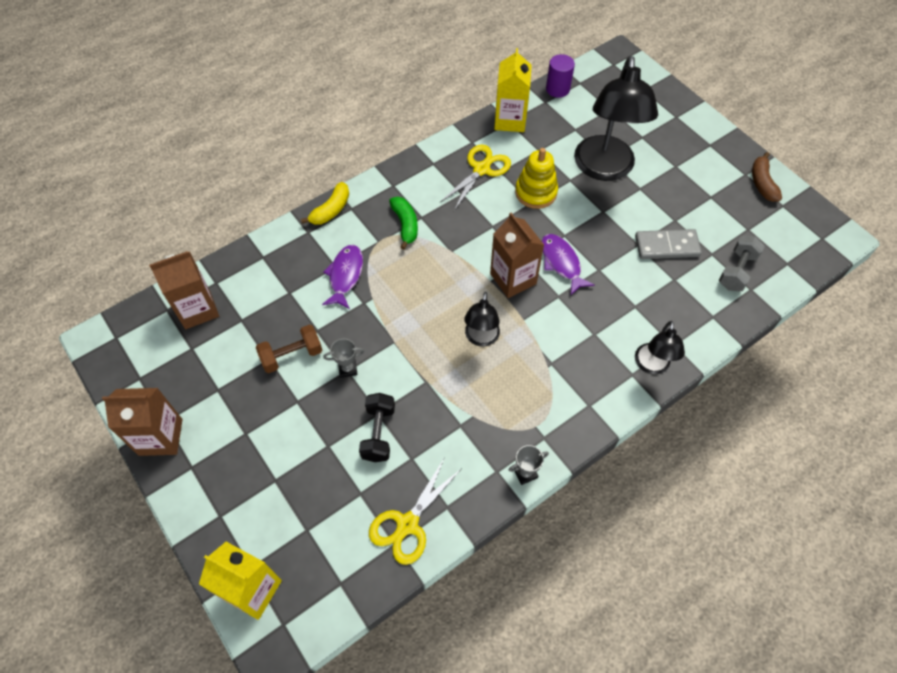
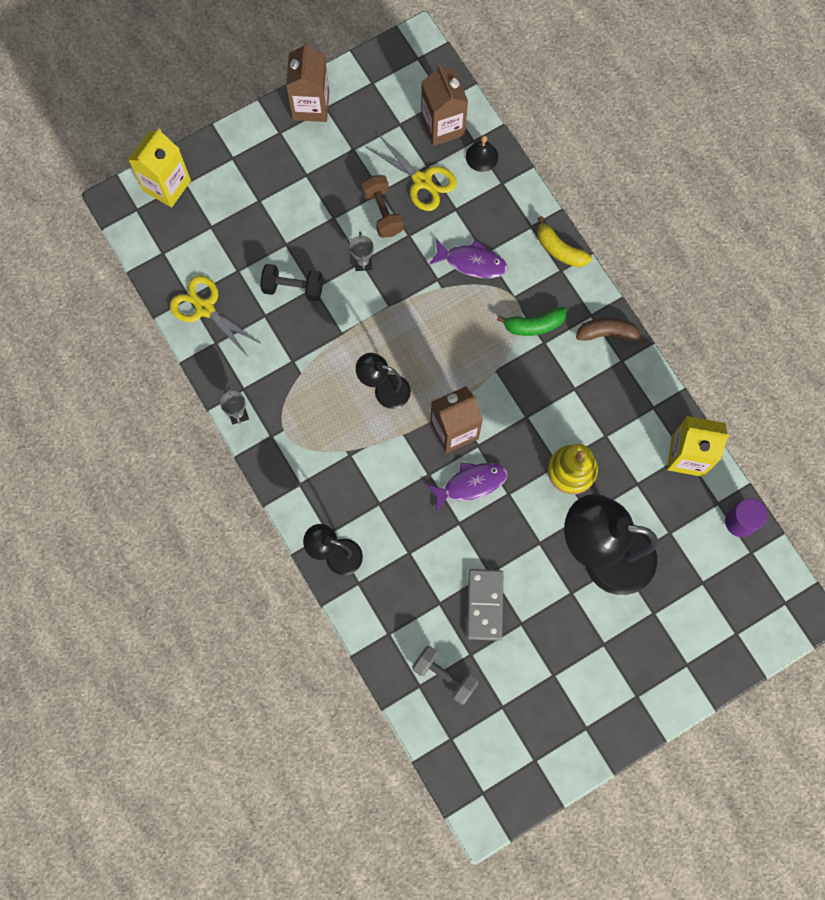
camera: 95 degrees right, 15 degrees up
(233, 274) = (482, 156): none -> black bell
(481, 169) = (609, 413): yellow scissors -> yellow scissors (422, 181)
(762, 183) = (571, 744): brown banana -> brown banana (608, 333)

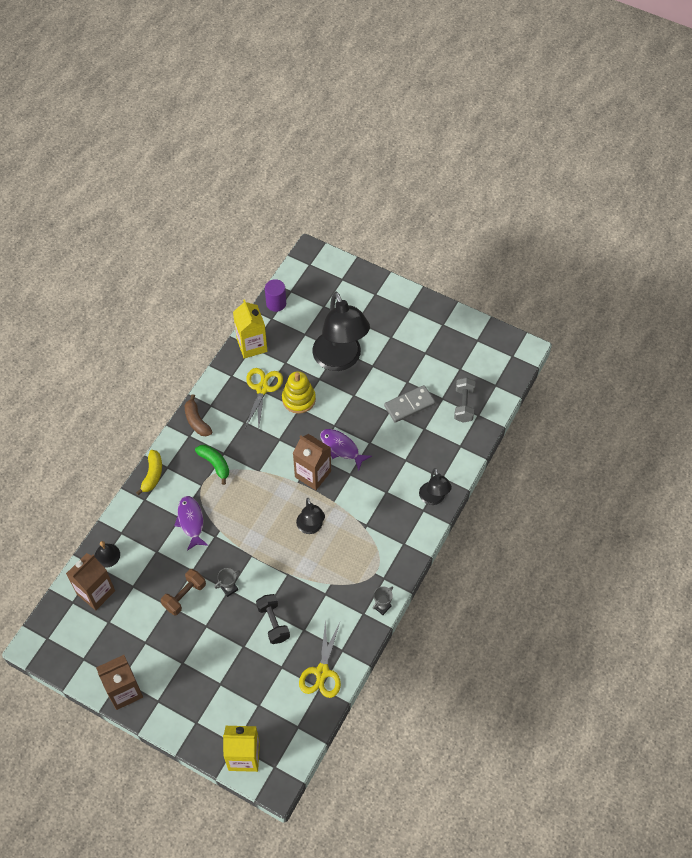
camera: 120 degrees left, 15 degrees down
(422, 181) = (146, 583): yellow scissors -> yellow scissors (262, 389)

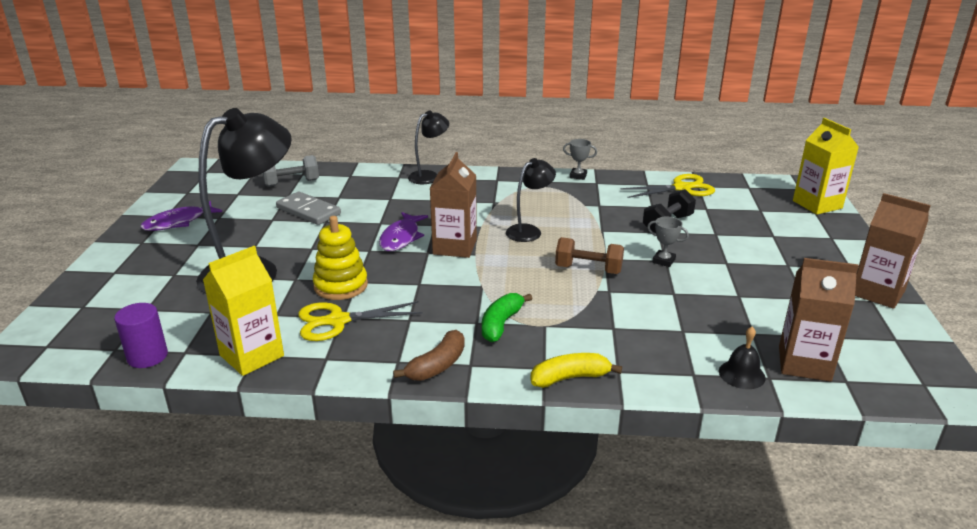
camera: 115 degrees left, 30 degrees down
(184, 596) = (712, 288): brown dumbbell -> brown dumbbell (588, 269)
(191, 521) = (609, 316): purple fish -> purple fish (178, 222)

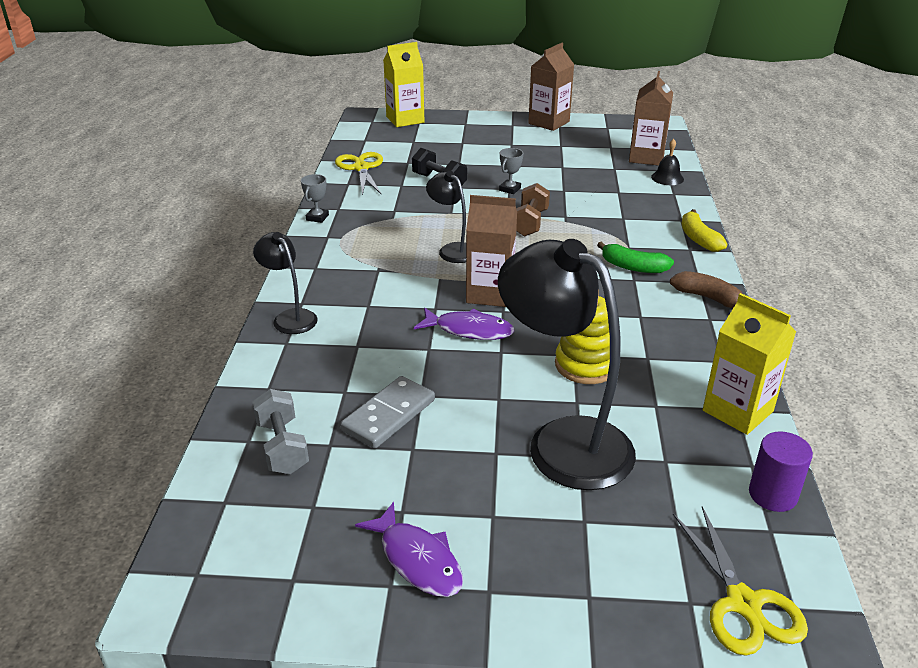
camera: 90 degrees left, 5 degrees up
(338, 321) = (656, 360): yellow scissors -> yellow scissors (743, 603)

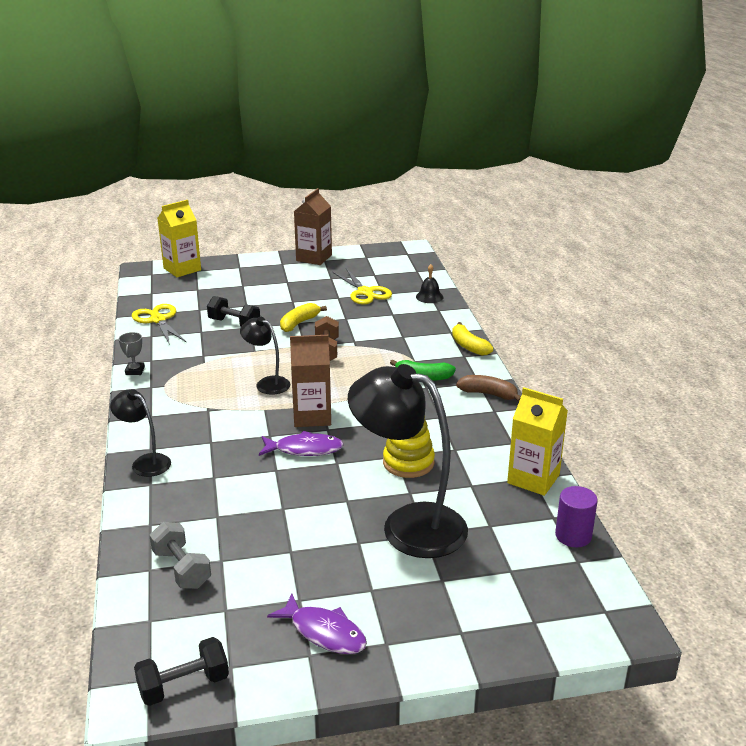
camera: 15 degrees left, 5 degrees down
(231, 592) = (183, 685): none -> black dumbbell
(388, 415) = (261, 528): grey domino -> none
(510, 189) = (299, 323): grey trophy -> yellow banana
(646, 157) = (407, 280): brown carton -> none
(743, 603) = (571, 614): yellow scissors -> yellow scissors (365, 292)

